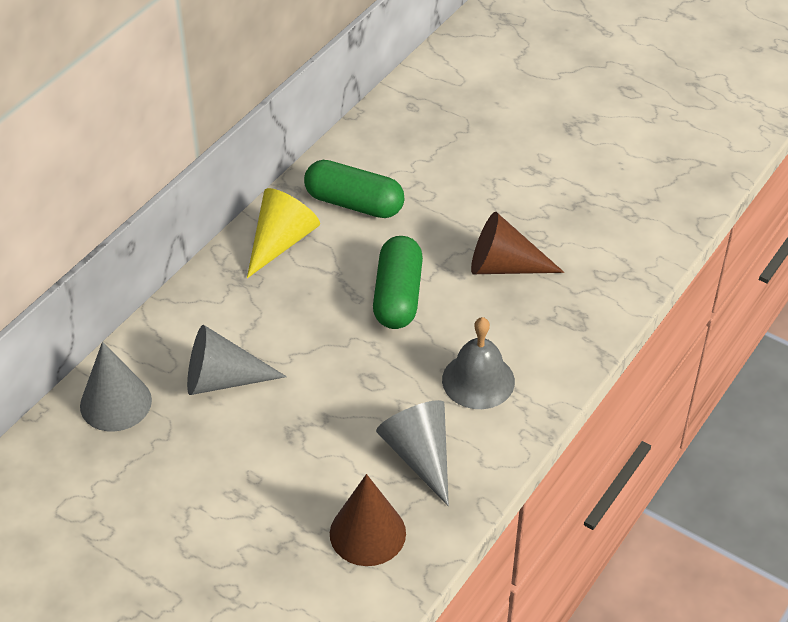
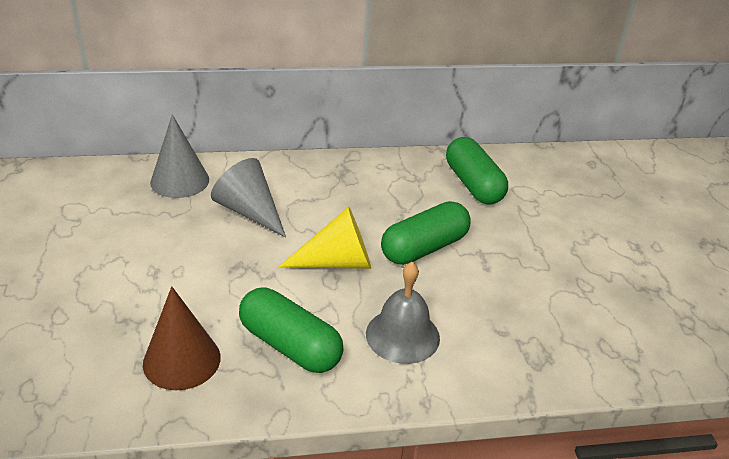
camera: 45 degrees right, 10 degrees down
(281, 242) = (396, 173): yellow cone -> yellow cone (337, 262)
(420, 455) = (290, 346): grey cone -> green capsule
(504, 266) = (529, 285): brown cone -> none

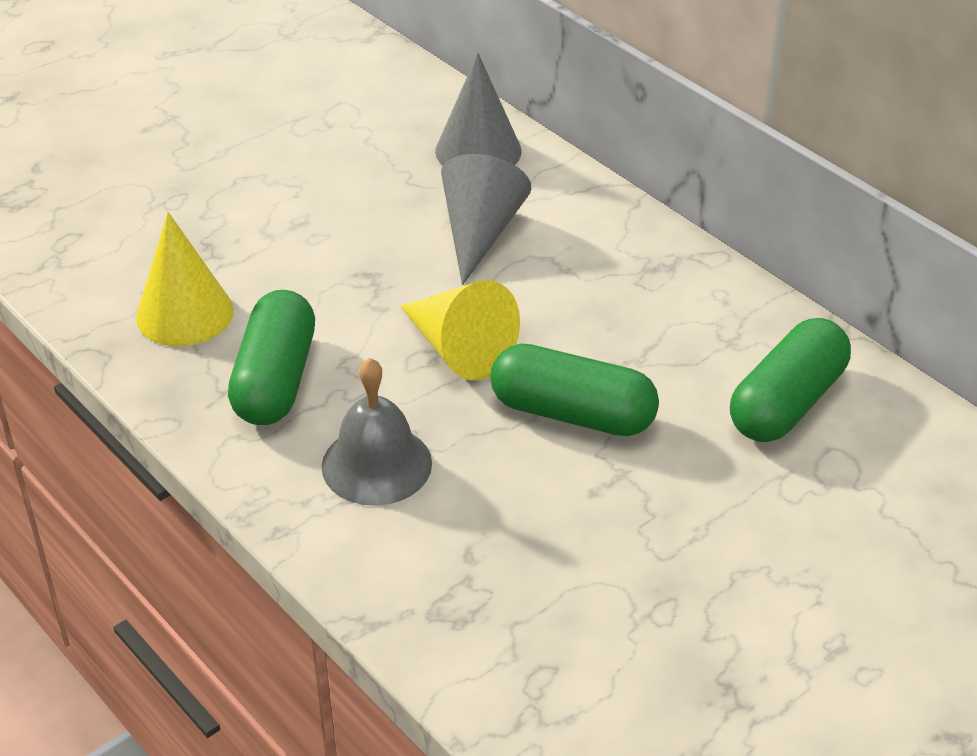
camera: 60 degrees right, 5 degrees up
(182, 360) = (184, 313): brown cone -> yellow cone

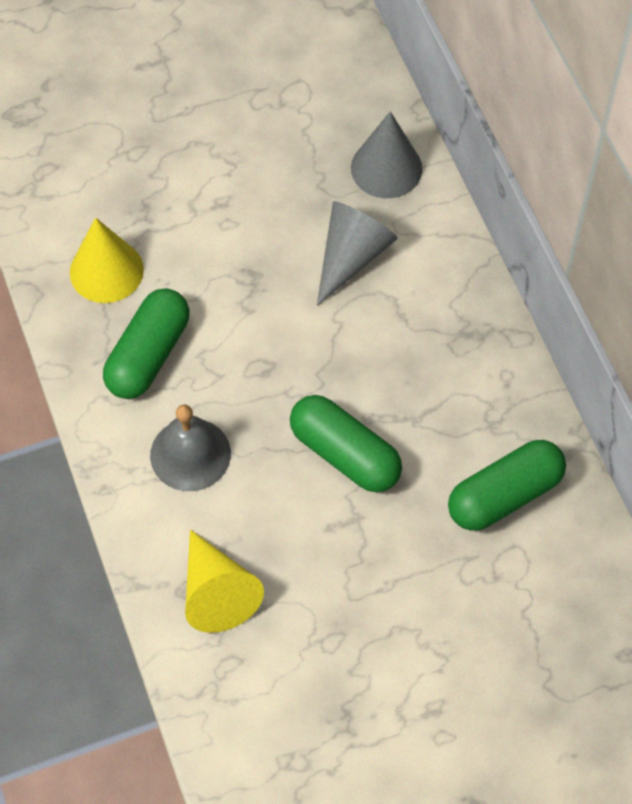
camera: 20 degrees right, 20 degrees up
(458, 349) = (289, 367): yellow cone -> yellow cone (216, 592)

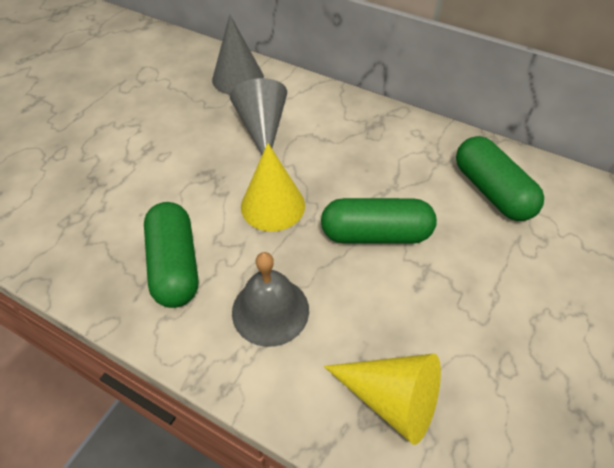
camera: 40 degrees left, 10 degrees down
(106, 271) = (93, 232): yellow cone -> yellow cone (273, 205)
(504, 495) = (491, 191): green capsule -> green capsule turned 45 degrees counterclockwise

